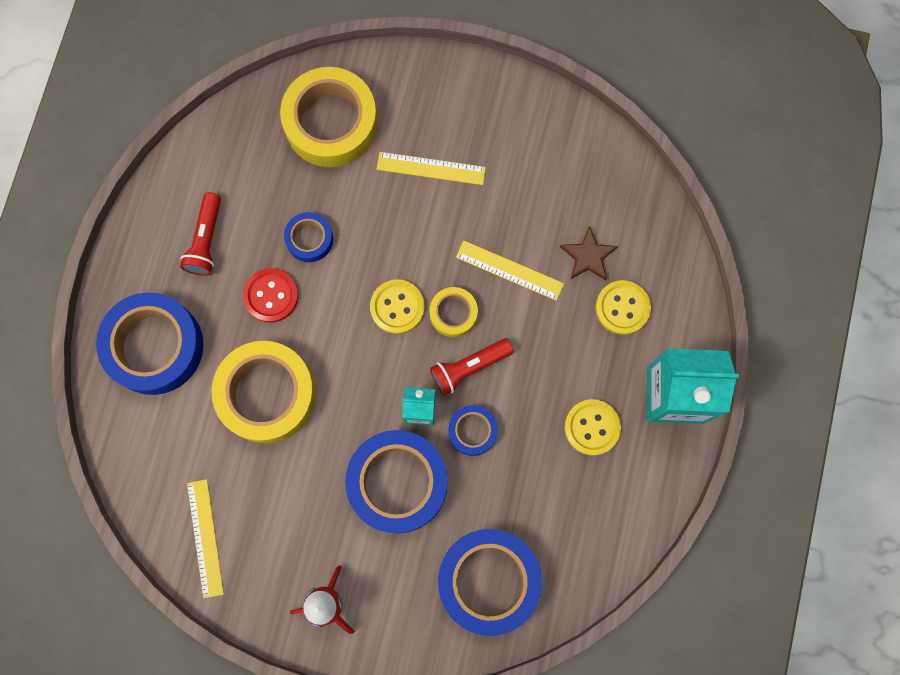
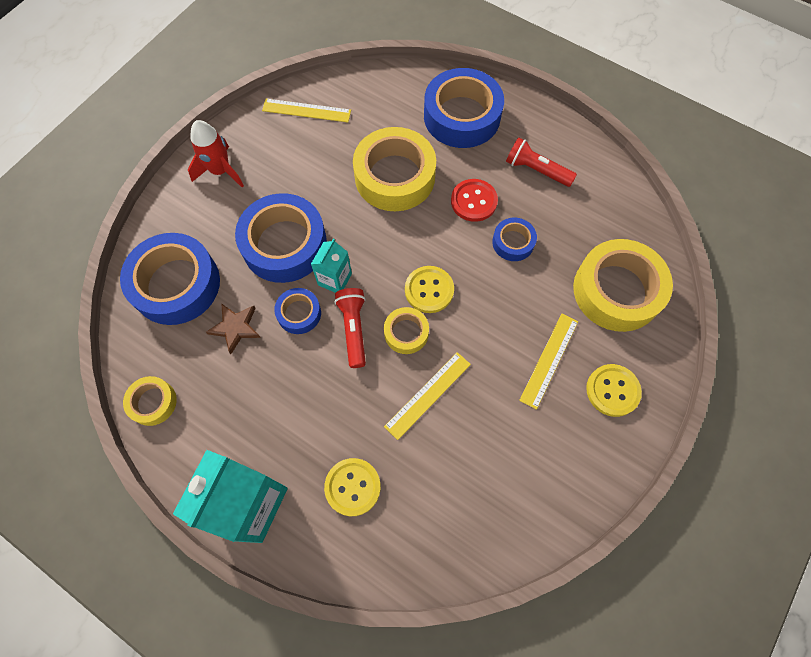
camera: 110 degrees right, 10 degrees down
(588, 256) = (415, 473): brown star -> brown star (235, 328)
(592, 427) = (256, 414): yellow button -> yellow button (612, 390)
(621, 536) = (153, 402): none -> yellow tape

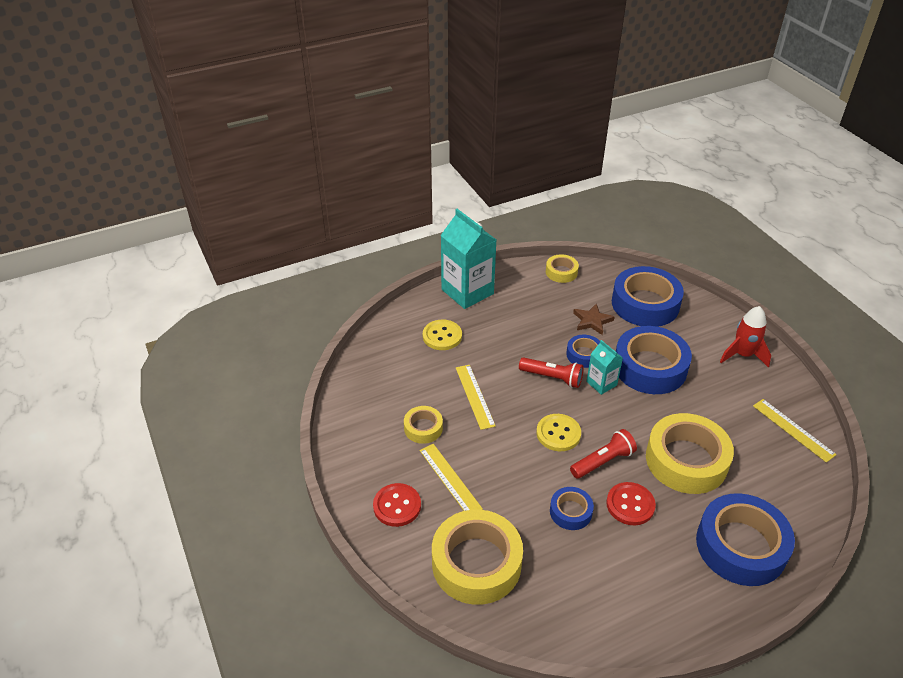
camera: 120 degrees right, 25 degrees down
(306, 110) = (793, 430): yellow ruler -> yellow ruler turned 75 degrees counterclockwise
(406, 333) = (530, 405): yellow tape -> yellow tape (423, 428)
(536, 170) = (642, 574): red flashlight -> red flashlight (603, 461)
(612, 390) = (397, 506): yellow button -> red button

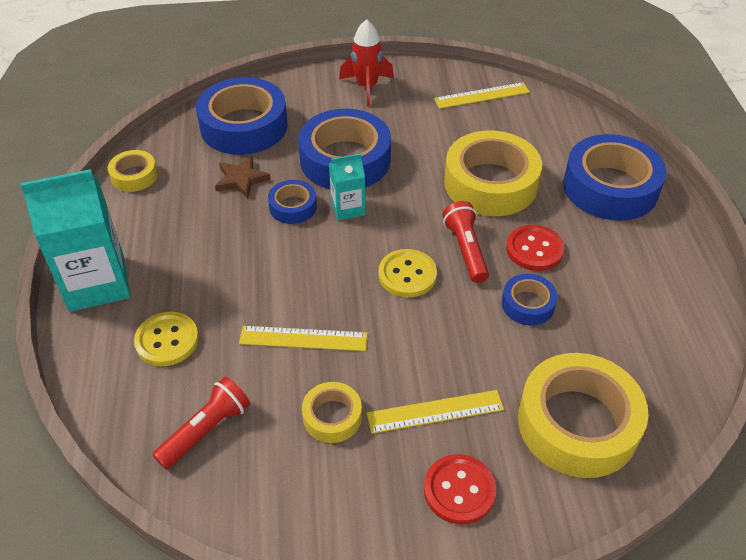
camera: 70 degrees left, 5 degrees up
(552, 378) = (314, 249): red flashlight -> red flashlight (206, 430)

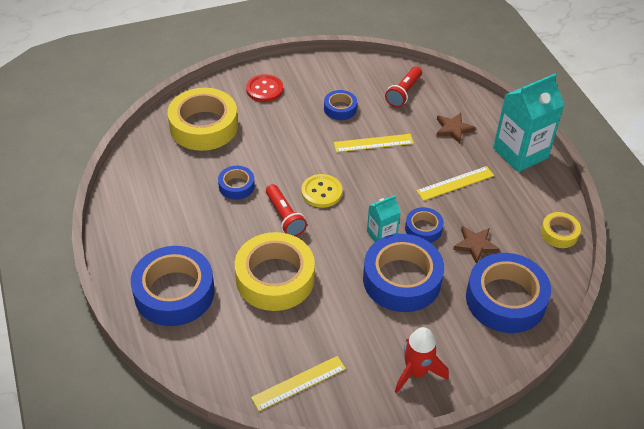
camera: 165 degrees right, 0 degrees up
(167, 340) = (453, 129): yellow button -> brown star
(332, 416) = (340, 108): yellow tape -> blue tape
(435, 411) = (284, 119): yellow ruler -> yellow ruler (455, 183)
(534, 249) = (234, 226): red button -> none

